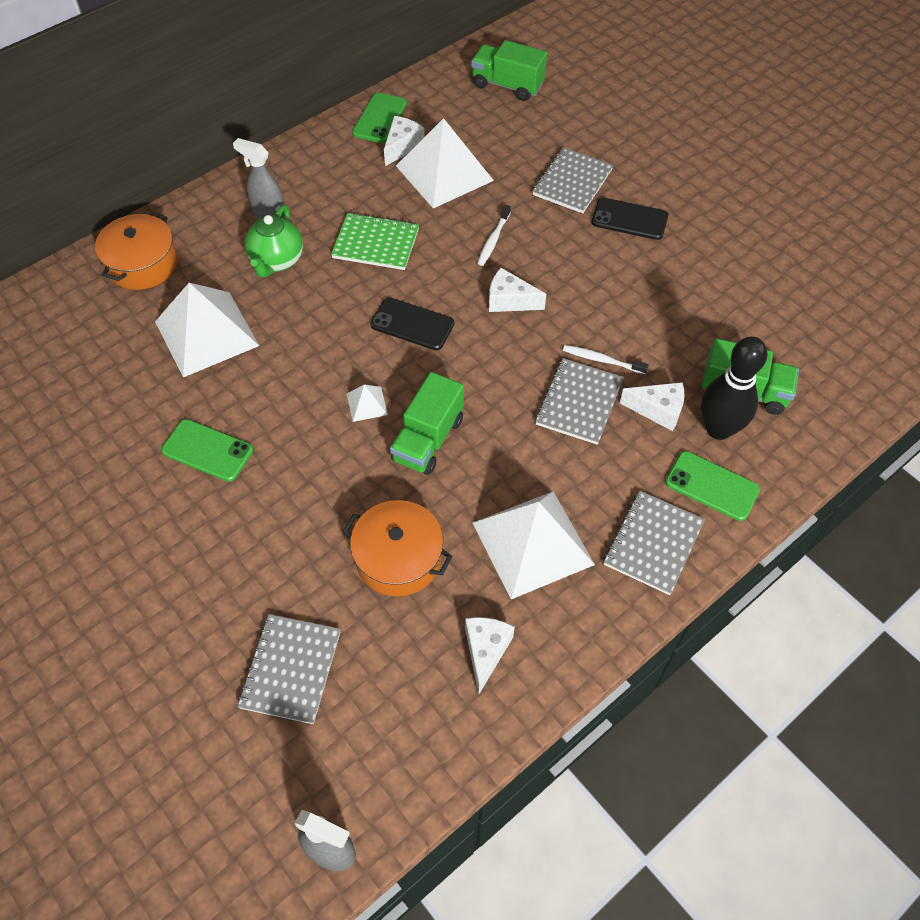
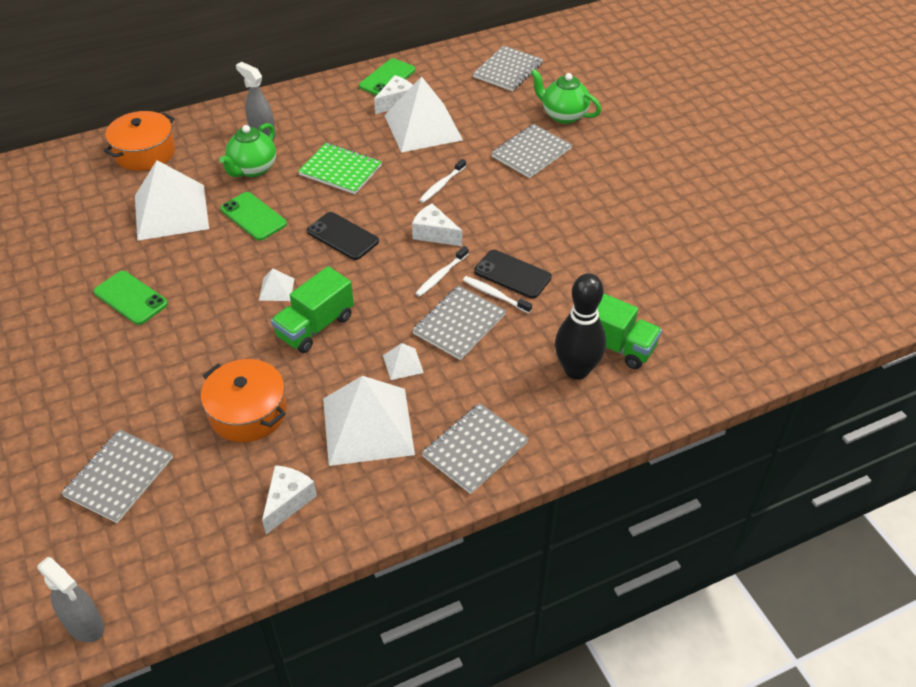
camera: 15 degrees right, 10 degrees down
(507, 85) = (508, 70): green truck -> grey notebook
(537, 349) = (441, 275): none -> white toothbrush
(539, 462) = (403, 364): none -> white pyramid
(588, 130) = (563, 115): none -> green teapot
(629, 219) = (569, 190): black phone -> black phone (512, 274)
(658, 410) = (527, 344): white cheese -> none
(712, 486) = (549, 415): green phone -> green phone (253, 216)

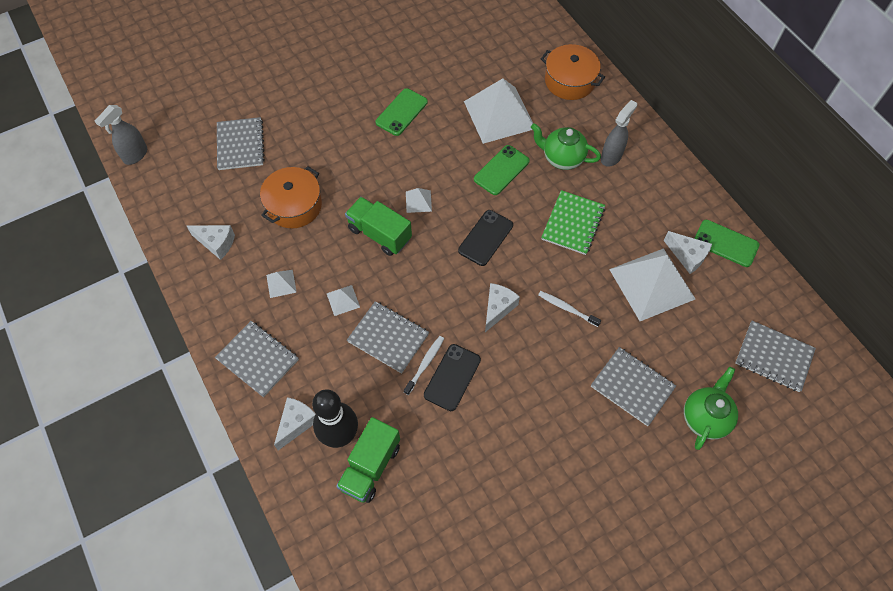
camera: 85 degrees right, 15 degrees up
(119, 477) = (240, 145): grey notebook -> grey notebook turned 60 degrees clockwise
(368, 426) = (281, 283): white pyramid -> white pyramid, size x0.42
(441, 275) = (445, 319): white toothbrush -> none
(562, 410) = (296, 423): none -> white cheese

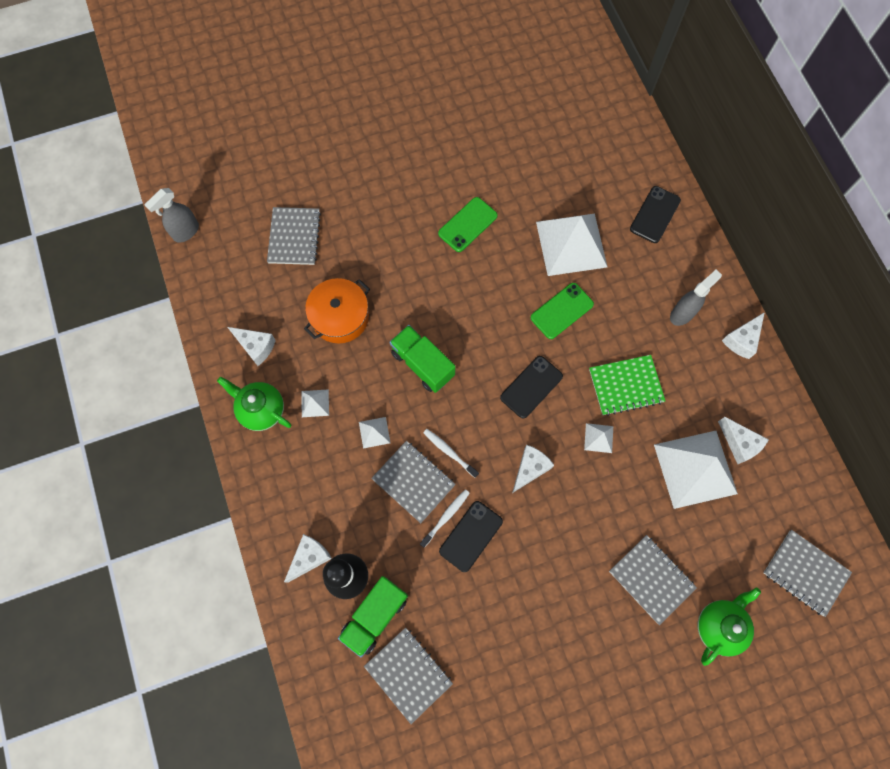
camera: 10 degrees right, 10 degrees up
(258, 359) = (281, 482): grey notebook -> grey notebook (408, 674)
(418, 201) = (468, 333): white pyramid -> white pyramid (598, 438)
(562, 158) = (629, 307): green teapot -> green teapot (262, 410)
(567, 308) = (601, 481): white toothbrush -> white toothbrush (449, 452)
(569, 81) = (655, 215): orange pot -> black phone
(573, 223) = (626, 386): green notebook -> green notebook turned 45 degrees clockwise
(669, 170) = (742, 340): none -> white cheese
(725, 243) = (783, 436): green phone -> none

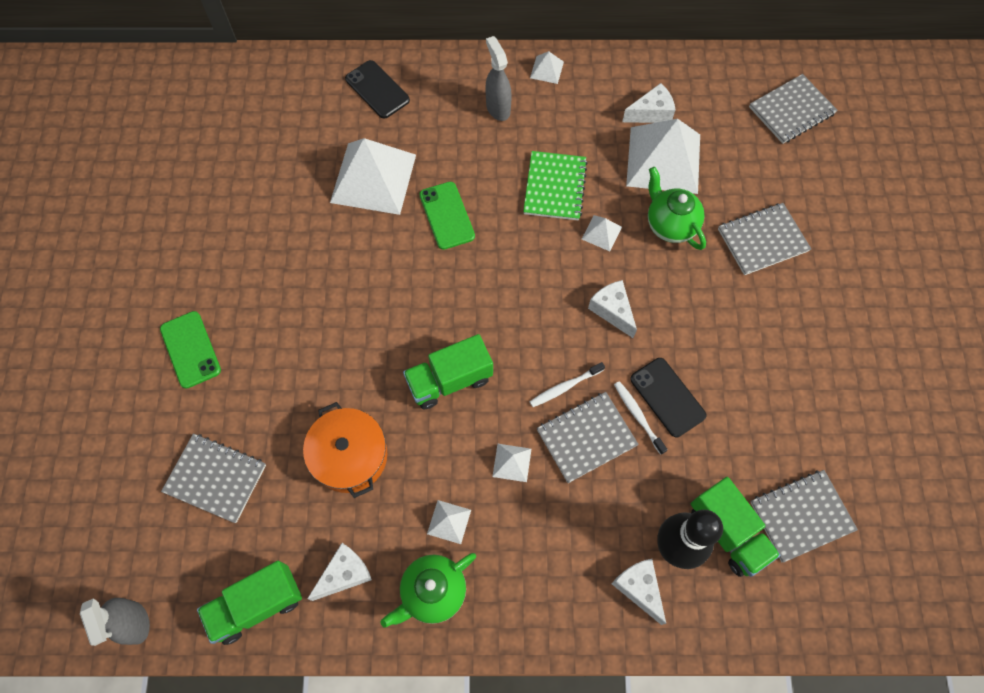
camera: 70 degrees left, 5 degrees down
(219, 299) = (257, 605): none -> green truck
(467, 224) = (298, 273): green phone -> green phone (190, 349)
(531, 387) = (521, 276): black phone -> none
(719, 626) = (822, 200): green teapot -> green teapot (670, 225)
(742, 340) = (546, 69): white cheese -> white pyramid

